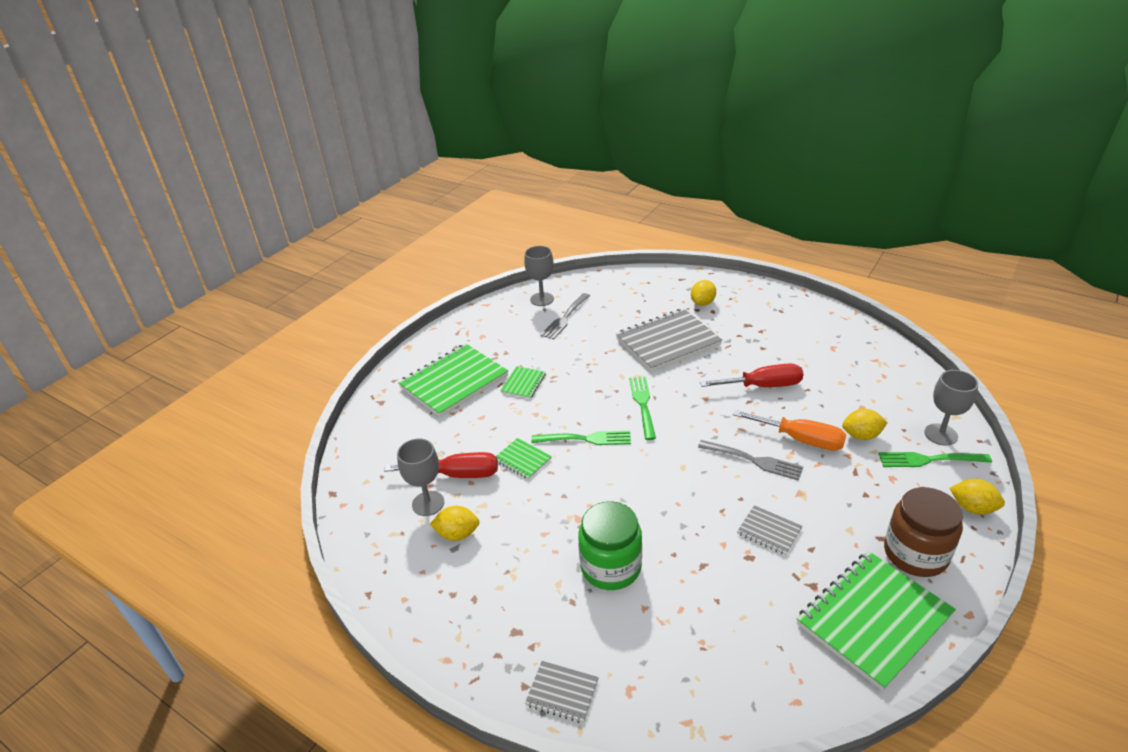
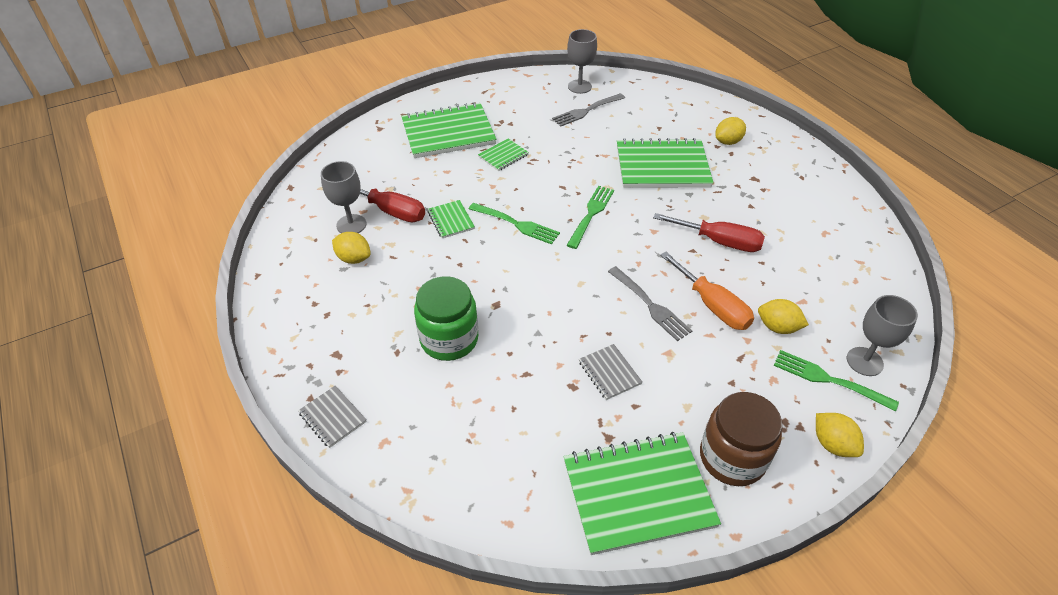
camera: 25 degrees right, 10 degrees up
(668, 342) = (662, 166): grey notebook -> green notebook

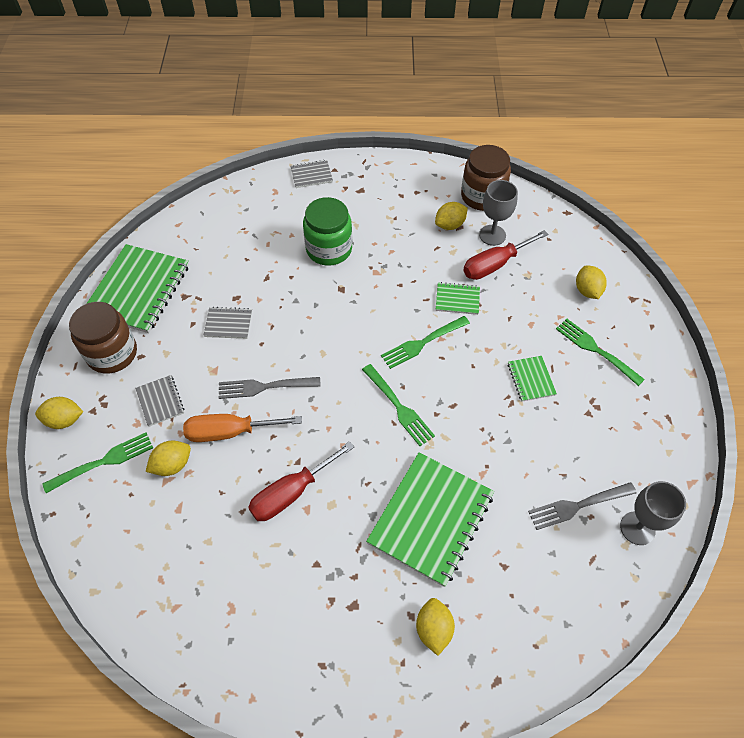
camera: 120 degrees right, 10 degrees up
(295, 249) = (482, 196): none -> brown jar
(387, 152) = (587, 291): none -> yellow lemon
(448, 133) = (596, 350): green notebook -> green fork
(587, 110) = (578, 505): grey fork -> grey fork turned 105 degrees counterclockwise
(737, 375) = (160, 401): none -> grey notebook
(864, 361) = (92, 504): grey goblet -> none

